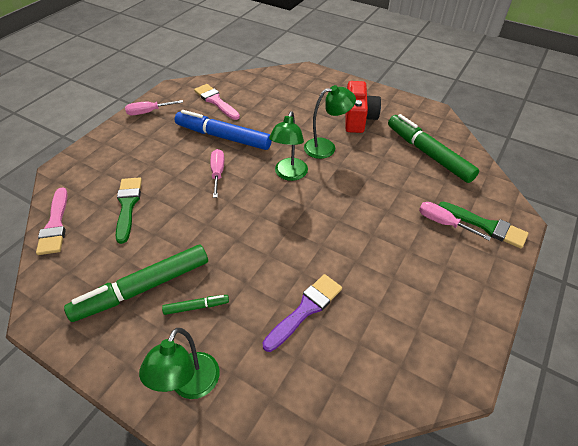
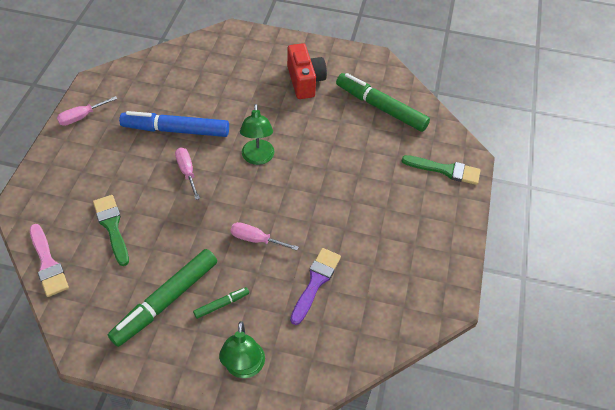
camera: 20 degrees left, 5 degrees up
(215, 101) = (150, 89): pink brush -> none
(326, 147) = (283, 120): green lamp -> none
(443, 222) = (409, 175): pink screwdriver -> pink screwdriver (256, 239)

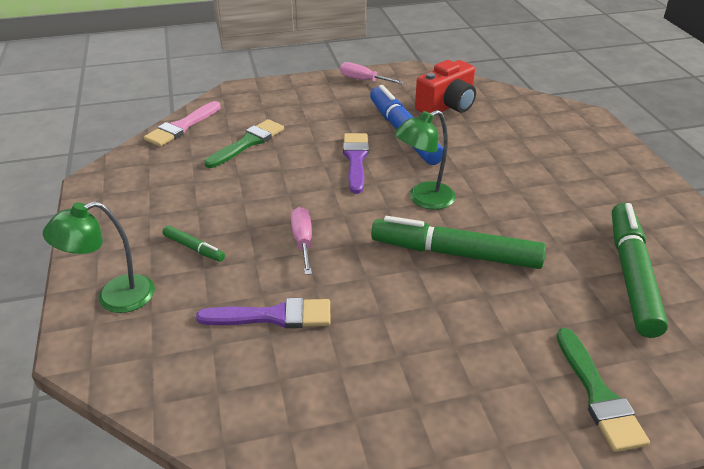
camera: 65 degrees right, 15 degrees down
(167, 300) = (178, 208): green marker -> green marker (456, 254)
(187, 172) = (355, 159): pink screwdriver -> purple brush
(305, 81) = (585, 191): red camera -> red camera (447, 106)

